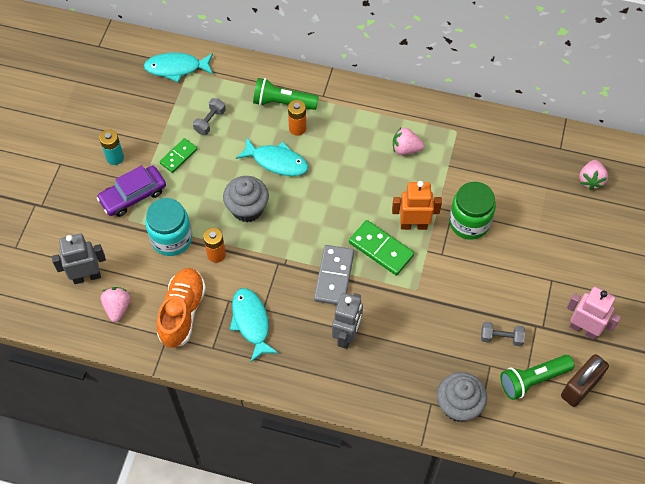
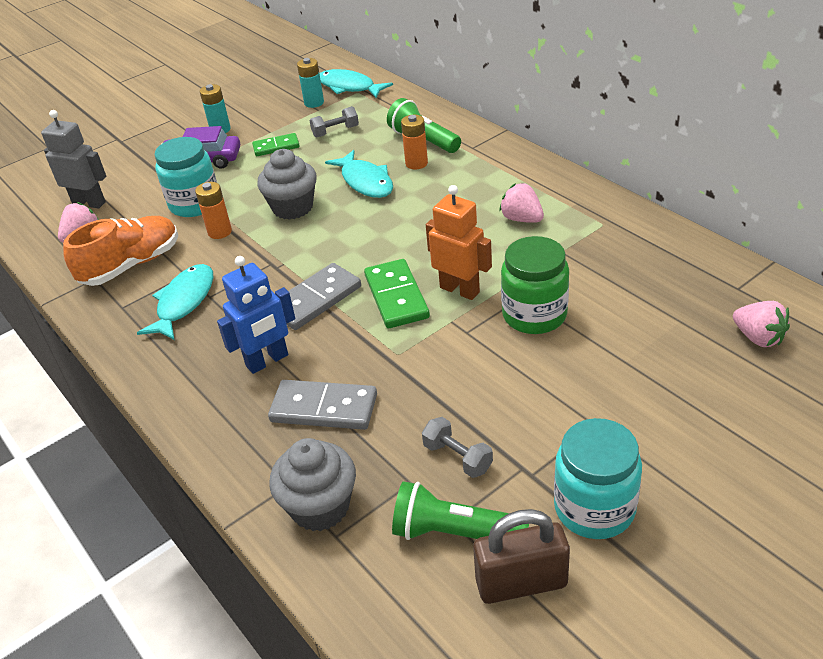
camera: 40 degrees right, 20 degrees down
(164, 97) = (314, 103): none -> turquoise battery
(347, 335) = (267, 361): grey robot -> blue robot
(408, 347) = (324, 408): none -> grey domino
(583, 329) = (594, 508): pink robot -> turquoise jar
(591, 180) = (758, 338): pink strawberry -> pink strawberry turned 90 degrees counterclockwise

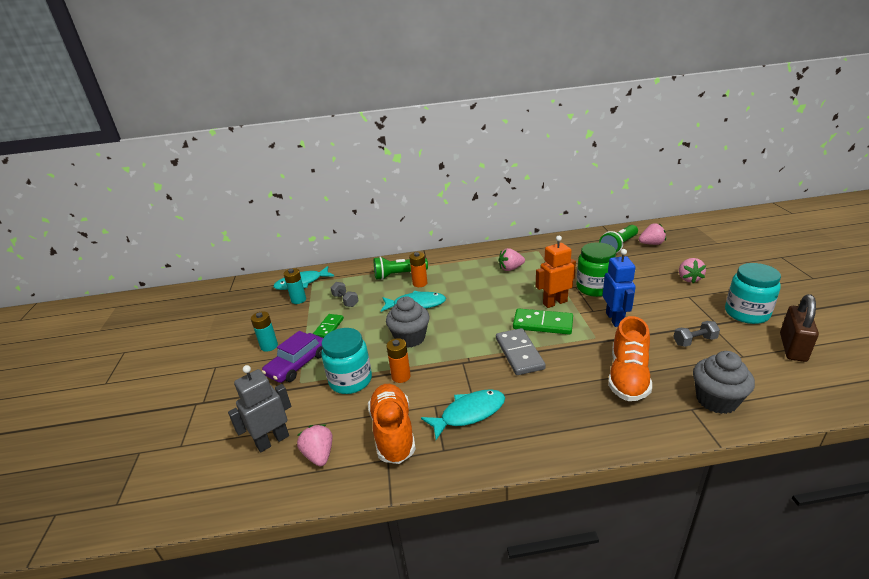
camera: 60 degrees left, 10 degrees down
(184, 302) = (469, 413): turquoise fish -> turquoise fish turned 105 degrees clockwise
(267, 361) = (566, 388): blue robot -> blue robot (615, 319)
(324, 408) = (628, 376): grey domino -> orange shoe
(335, 131) = (345, 300): grey dumbbell -> grey dumbbell turned 45 degrees counterclockwise
(455, 533) = (752, 357): green flashlight -> green flashlight (618, 246)
(661, 413) = (689, 279): none -> pink strawberry

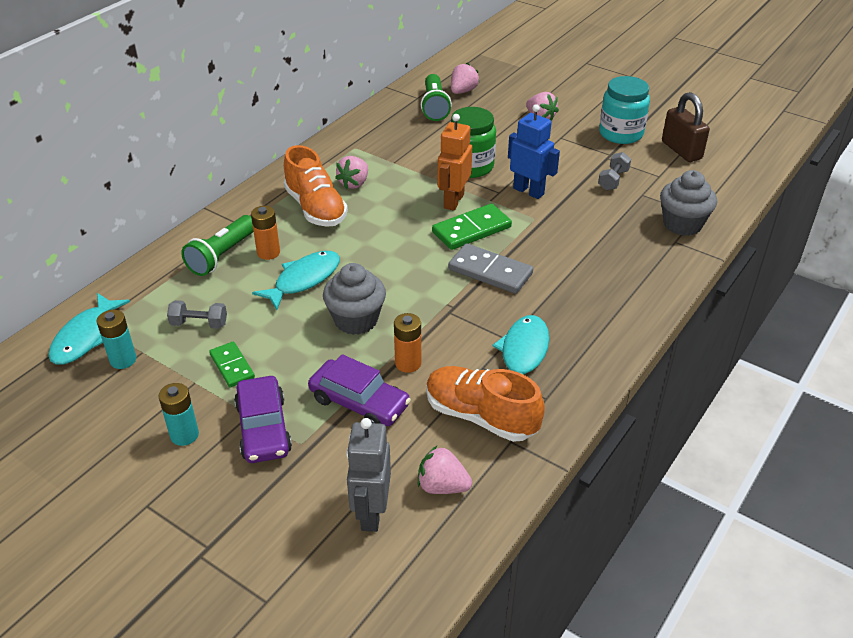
camera: 50 degrees left, 10 degrees up
(350, 380) = (359, 402): turquoise jar -> purple car
(628, 376) = (603, 240): orange shoe -> orange shoe (315, 208)

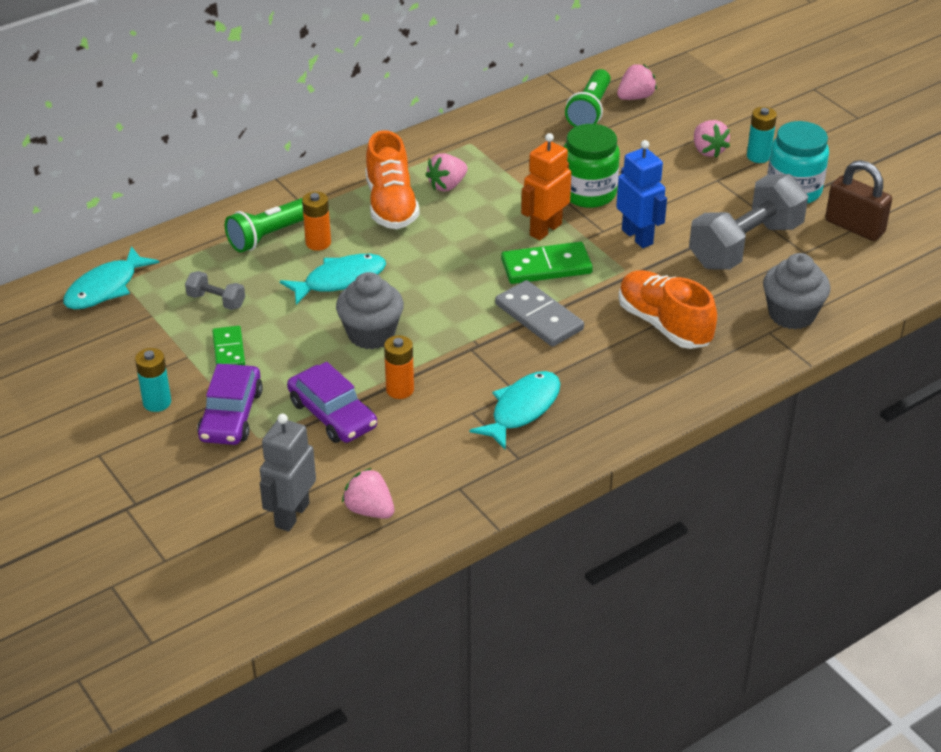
camera: 20 degrees right, 0 degrees up
(123, 360) = (130, 318): turquoise battery -> turquoise battery (758, 156)
(481, 416) = (443, 458): orange shoe -> orange shoe (664, 324)
(613, 180) = (745, 245): grey dumbbell -> grey dumbbell, size x2.27
(681, 150) = (854, 227): brown padlock -> brown padlock turned 45 degrees counterclockwise

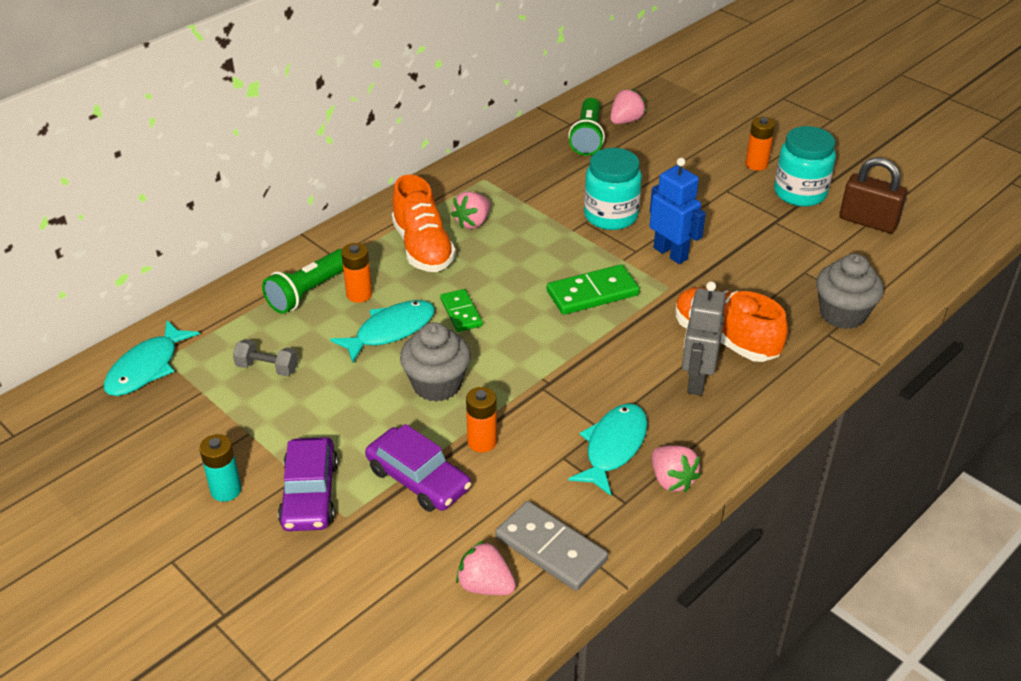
camera: 10 degrees left, 0 degrees up
(229, 350) = (292, 420): green domino -> green domino (461, 312)
(291, 515) = (402, 603): grey robot -> grey robot (696, 381)
(539, 317) = (600, 346): grey domino -> grey domino (550, 549)
(545, 229) = (580, 256): orange robot -> none
(588, 193) = (610, 216): green jar -> turquoise jar
(708, 150) = (708, 164): pink strawberry -> pink strawberry (672, 480)
(745, 245) = (774, 250): grey dumbbell -> none
(758, 156) = (756, 164): turquoise battery -> orange battery

